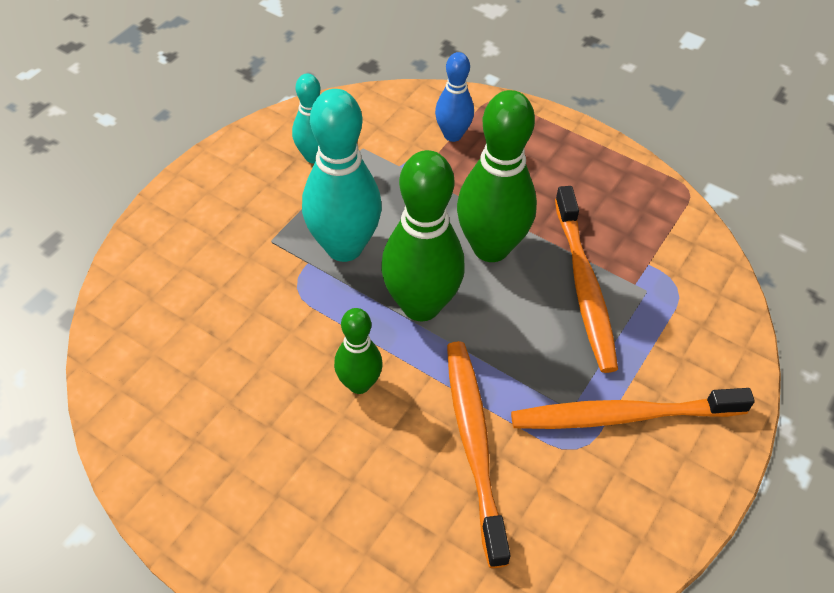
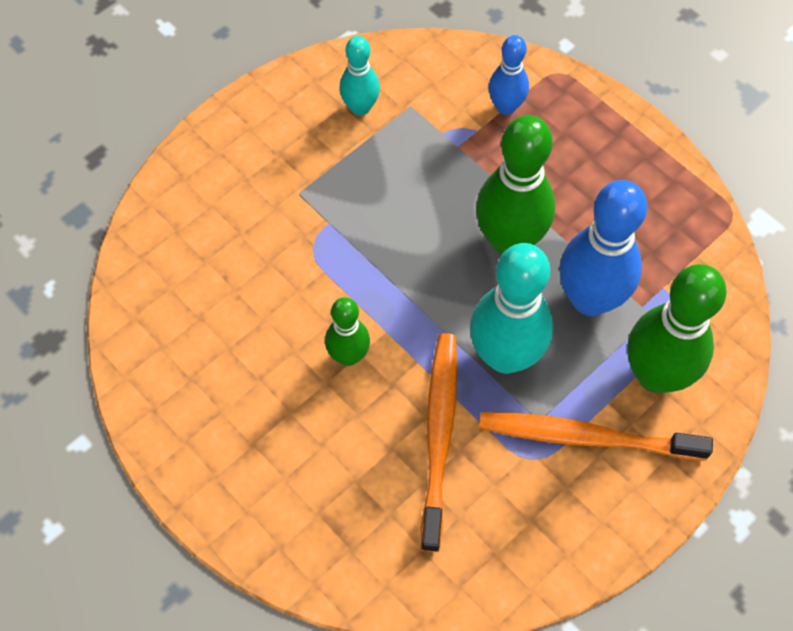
camera: 15 degrees right, 10 degrees up
(344, 247) = (367, 213): turquoise bowling pin -> turquoise bowling pin (505, 356)
(421, 305) = (425, 288): green bowling pin -> green bowling pin (656, 375)
(584, 286) = (590, 299): orange toothbrush -> blue bowling pin

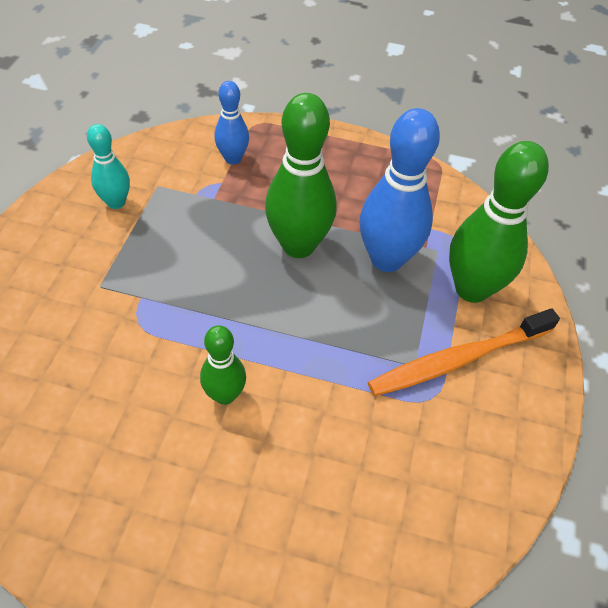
camera: 35 degrees left, 10 degrees down
(439, 435) = (345, 420): orange toothbrush -> none
(505, 356) = (354, 330): turquoise bowling pin -> none

